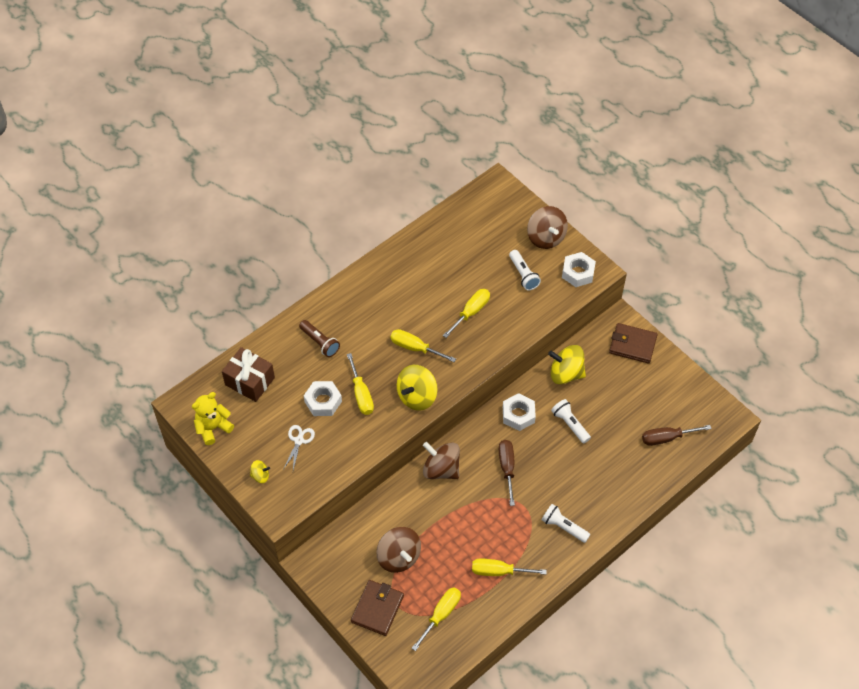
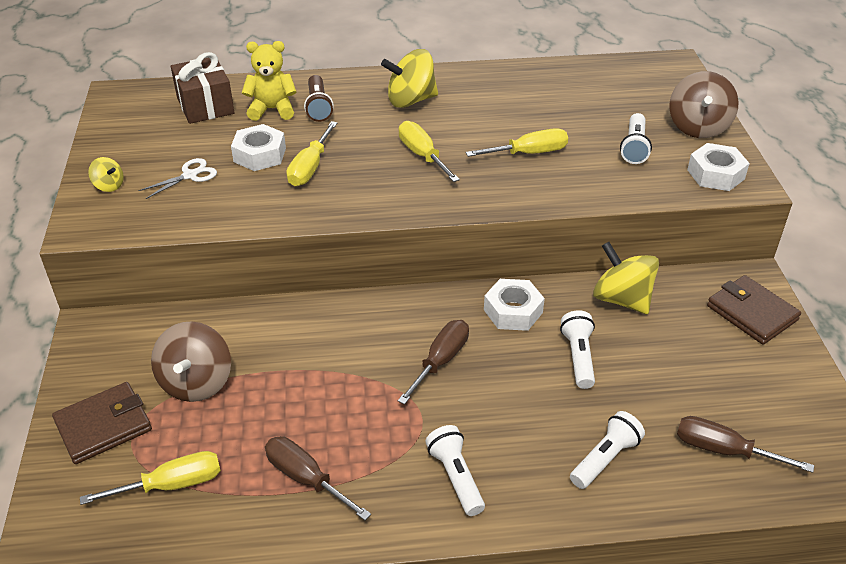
camera: 35 degrees right, 15 degrees down
(213, 428) = (119, 125): yellow teddy bear -> yellow teddy bear (272, 109)
(417, 396) = (374, 199): yellow spinning top -> yellow spinning top (411, 100)
(441, 469) = (352, 317): brown spinning top -> none
(498, 571) = (306, 478): yellow screwdriver -> brown screwdriver
(620, 475) = (605, 459): none -> white flashlight

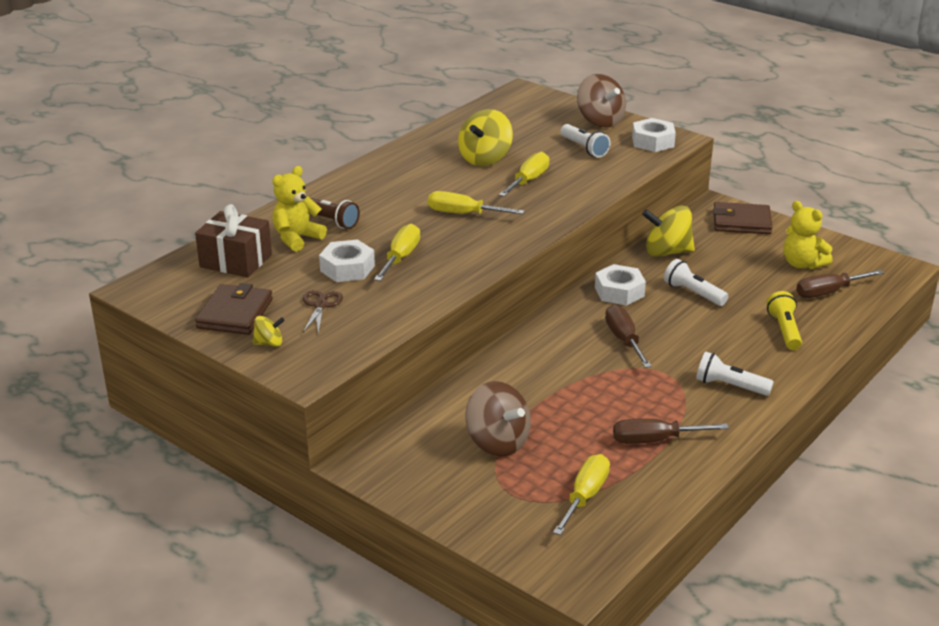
camera: 45 degrees left, 10 degrees down
(103, 426) = (482, 502): brown wallet -> brown wallet (235, 314)
(190, 175) = (320, 305): white scissors -> brown scissors
(310, 168) = (401, 257): yellow screwdriver -> yellow screwdriver turned 135 degrees counterclockwise
(411, 100) = (390, 186): yellow spinning top -> yellow spinning top (485, 159)
(605, 459) = (784, 330): white flashlight -> yellow flashlight
(745, 399) = (802, 264): none -> yellow teddy bear

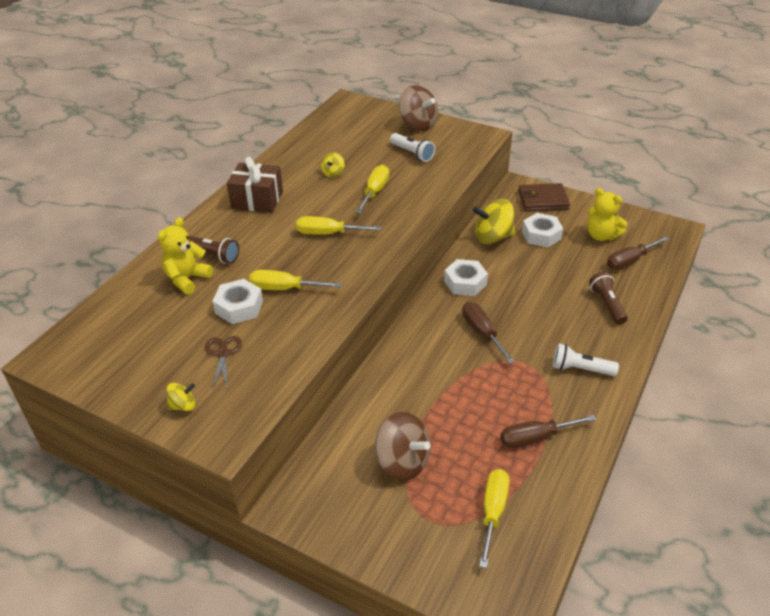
camera: 10 degrees left, 10 degrees up
(235, 314) = (145, 374): brown wallet -> none
(236, 261) = (135, 312): brown gift -> brown gift (257, 200)
(401, 257) = (284, 288): yellow screwdriver -> yellow screwdriver turned 90 degrees counterclockwise
(485, 159) = (333, 173): yellow spinning top -> yellow spinning top, size x0.50
(653, 142) = (465, 140): white nut -> white nut (541, 235)
(693, 293) = (524, 276): white flashlight -> none
(784, 330) = (607, 304): yellow flashlight -> brown flashlight

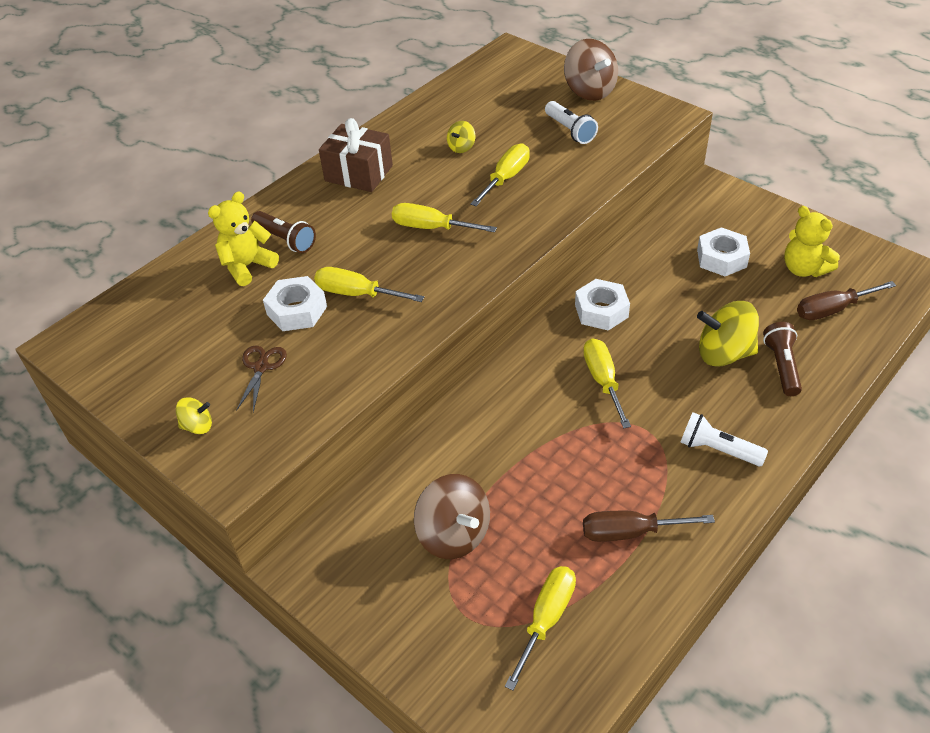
camera: 15 degrees right, 5 degrees up
(482, 332) = (603, 381): brown screwdriver -> yellow screwdriver
(493, 237) = (656, 253): yellow spinning top -> yellow spinning top (724, 353)
(543, 200) = (738, 210): brown wallet -> none

